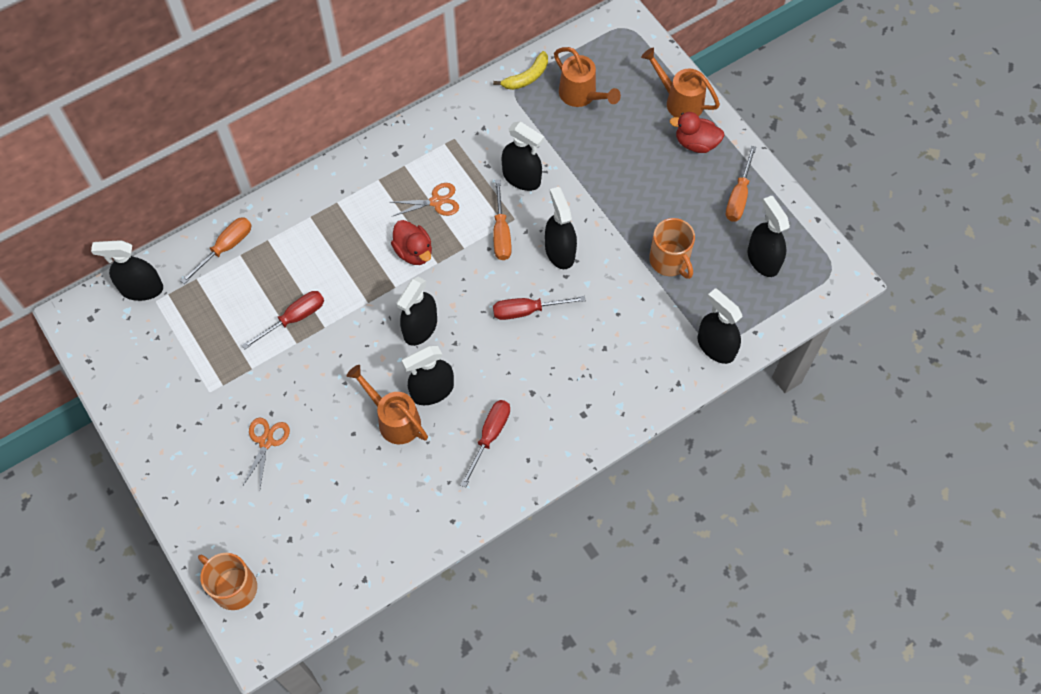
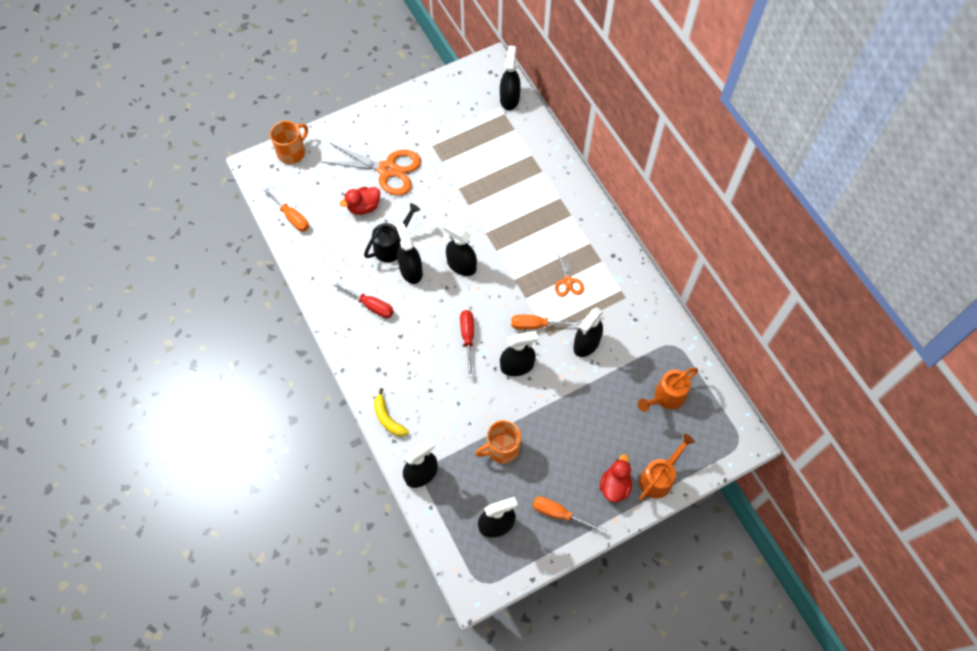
camera: 95 degrees right, 0 degrees up
(225, 248) = (537, 146): orange screwdriver -> orange screwdriver (291, 216)
(266, 441) = (387, 170): orange scissors -> orange scissors, size x1.93
(294, 318) = (477, 187): red screwdriver -> none
(394, 419) = (392, 246): orange watering can -> black watering can
(414, 252) = (525, 264): red duck -> red duck (364, 207)
(527, 77) = (685, 356): yellow banana -> yellow banana (388, 418)

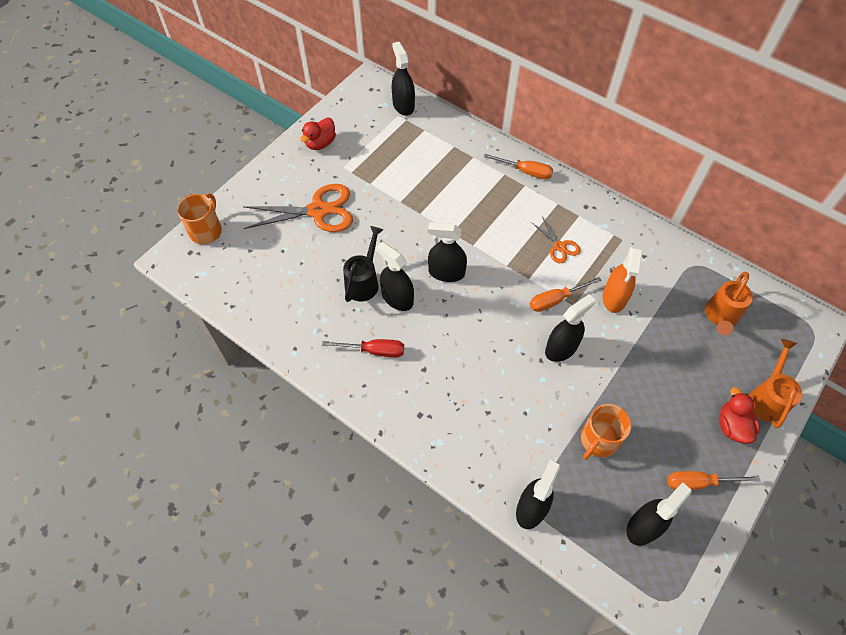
camera: 25 degrees left, 5 degrees down
(291, 216) = (238, 295): orange screwdriver -> orange screwdriver (525, 171)
(364, 207) = (313, 255): red duck -> red duck (320, 143)
(388, 418) = (460, 463): yellow banana -> none
(467, 338) = (495, 341): red screwdriver -> none
(586, 344) = (614, 298): black spray bottle -> orange spray bottle

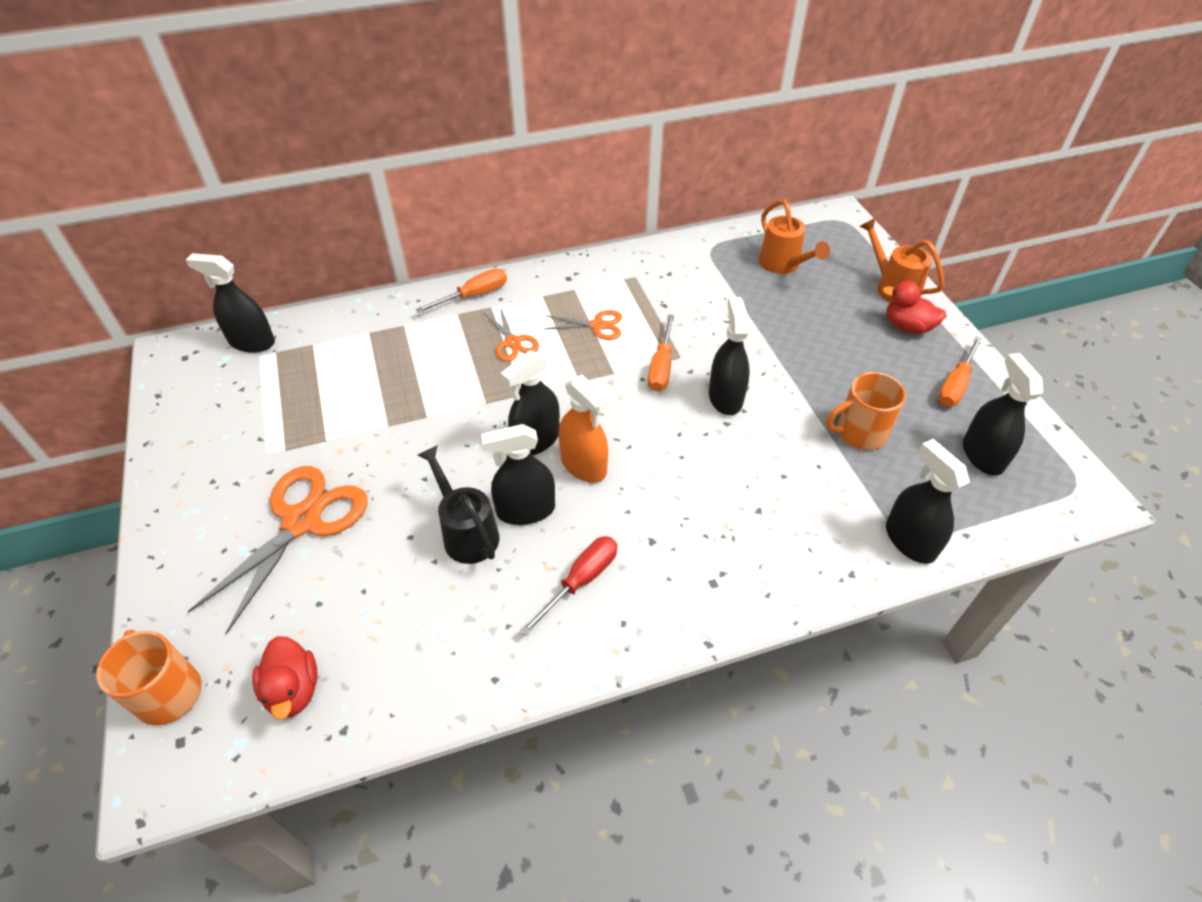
camera: 55 degrees left, 10 degrees down
(320, 143) = (198, 457): red duck -> red duck (293, 690)
(506, 214) = (512, 342): none -> orange scissors
(598, 440) = (860, 433): orange mug -> orange mug turned 90 degrees clockwise
(614, 298) = (699, 322): orange spray bottle -> orange spray bottle (583, 465)

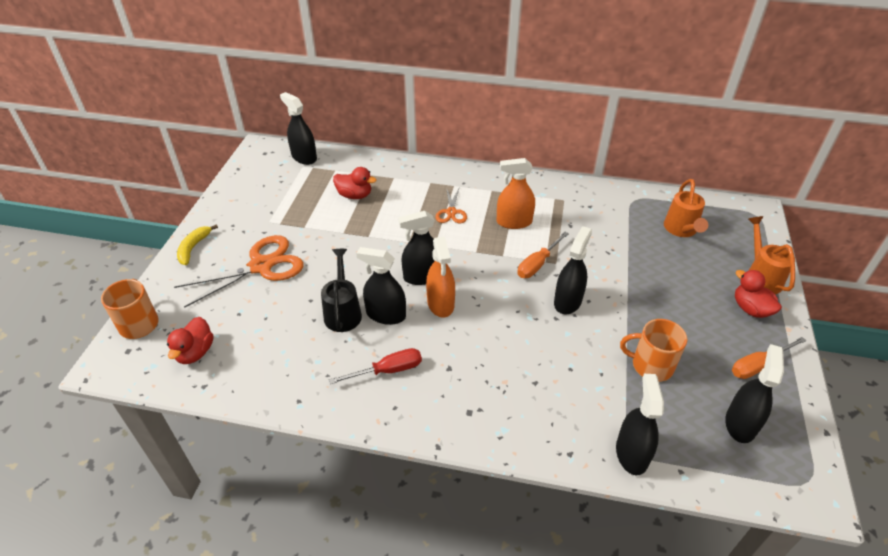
camera: 30 degrees right, 5 degrees down
(173, 540) = (193, 248): none -> yellow banana
(367, 368) = (355, 195): none -> red duck
(474, 295) = (448, 175): orange screwdriver -> none
(597, 325) = (514, 222): orange scissors -> orange spray bottle

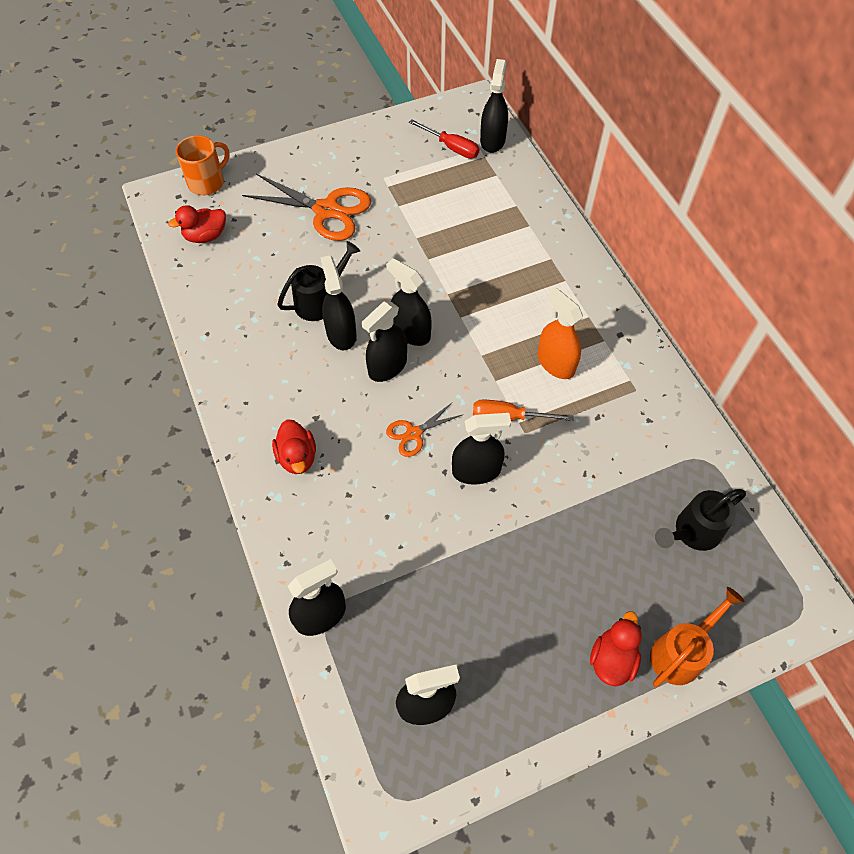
camera: 55 degrees right, 15 degrees up
(193, 248) = (309, 153): yellow banana -> none
(355, 195) = (474, 213): red duck -> red duck (297, 457)
(387, 370) = (280, 374): red screwdriver -> red screwdriver (451, 147)
(440, 303) = (387, 366): orange spray bottle -> black spray bottle
(451, 212) = (521, 302): orange scissors -> orange scissors (413, 433)
(651, 365) = (444, 587): orange mug -> none
(681, 230) = (692, 532): orange watering can -> black watering can
(758, 365) = (525, 697): orange screwdriver -> none

